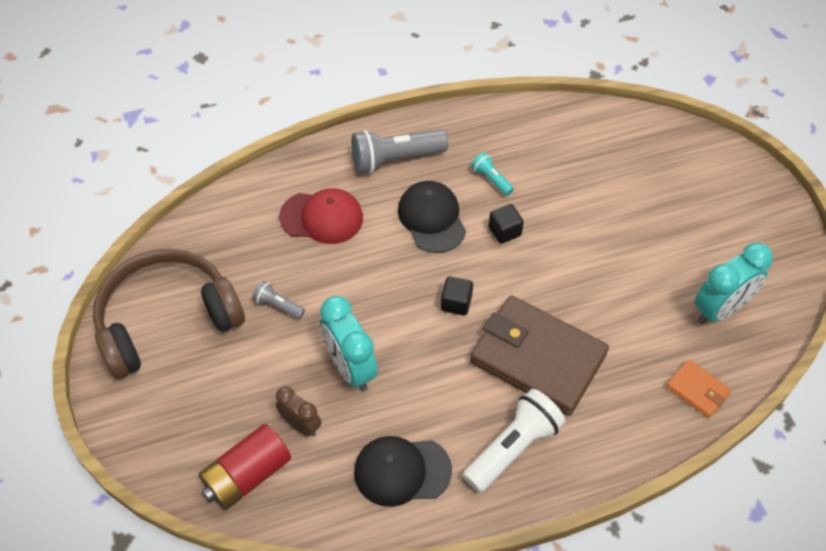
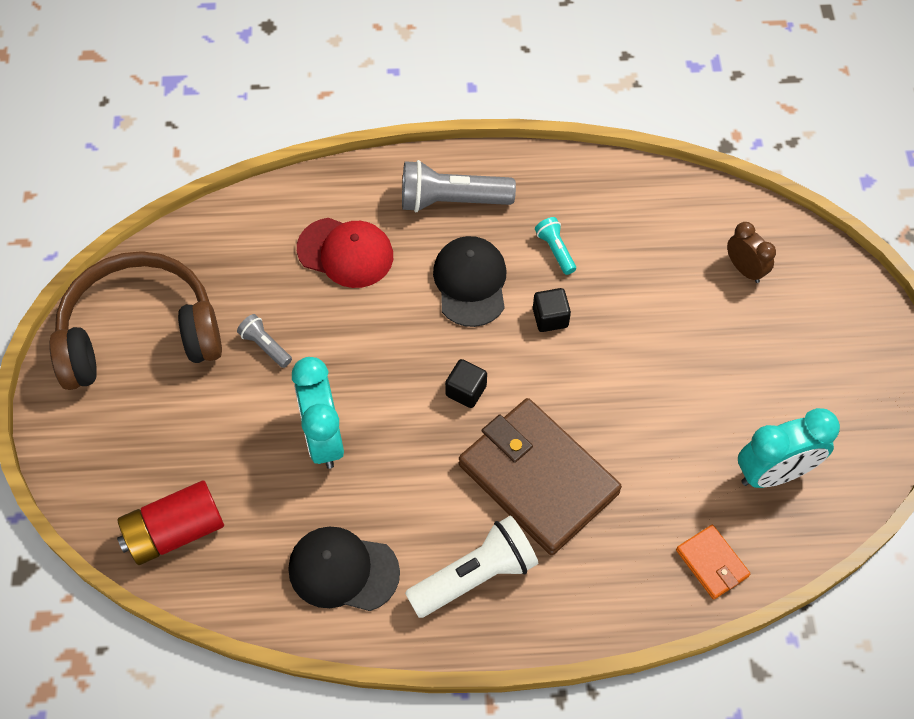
camera: 15 degrees right, 5 degrees up
(301, 425) = (249, 490): brown clock -> brown clock (744, 269)

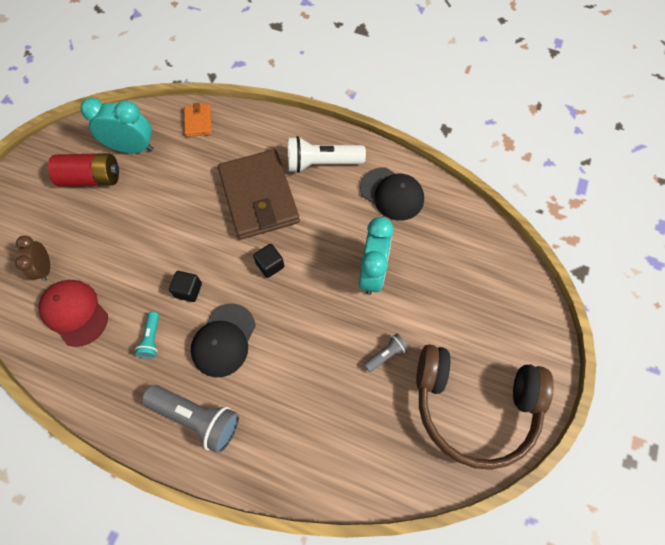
camera: 155 degrees left, 5 degrees up
(175, 531) = (483, 254): red battery -> red battery (92, 178)
(265, 346) = (386, 354): grey flashlight -> grey flashlight turned 105 degrees counterclockwise
(345, 252) = (298, 407): red cap -> red cap (75, 313)

